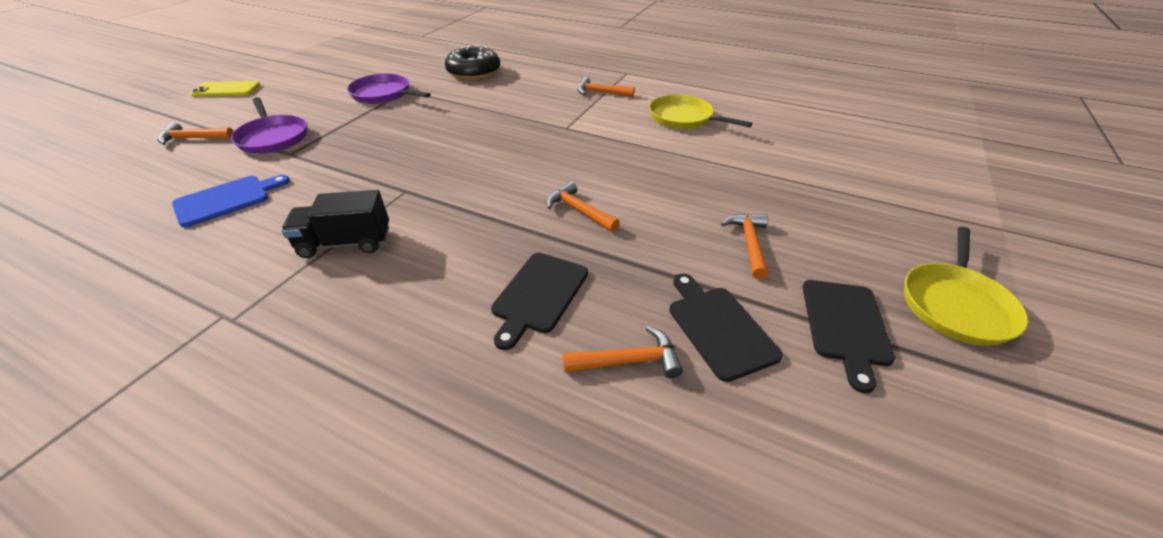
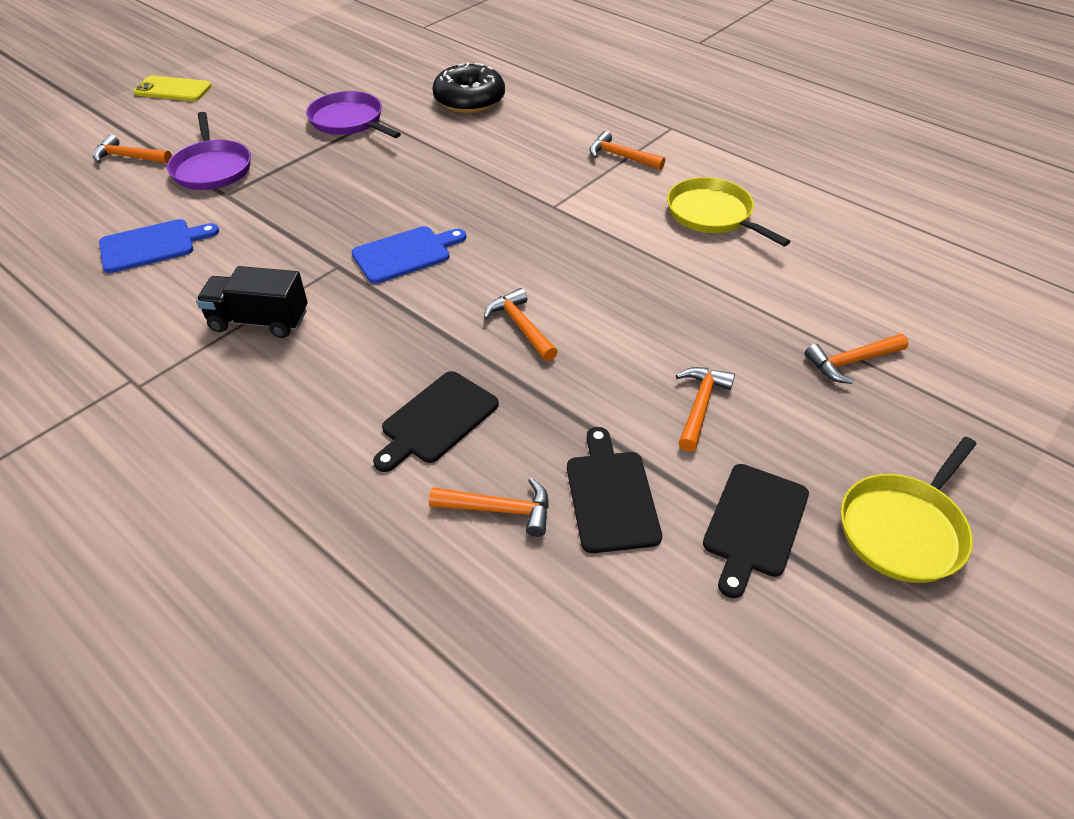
camera: 15 degrees right, 5 degrees up
(461, 174) = (405, 254): none -> blue cutting board
(836, 194) = (851, 362): none -> orange hammer

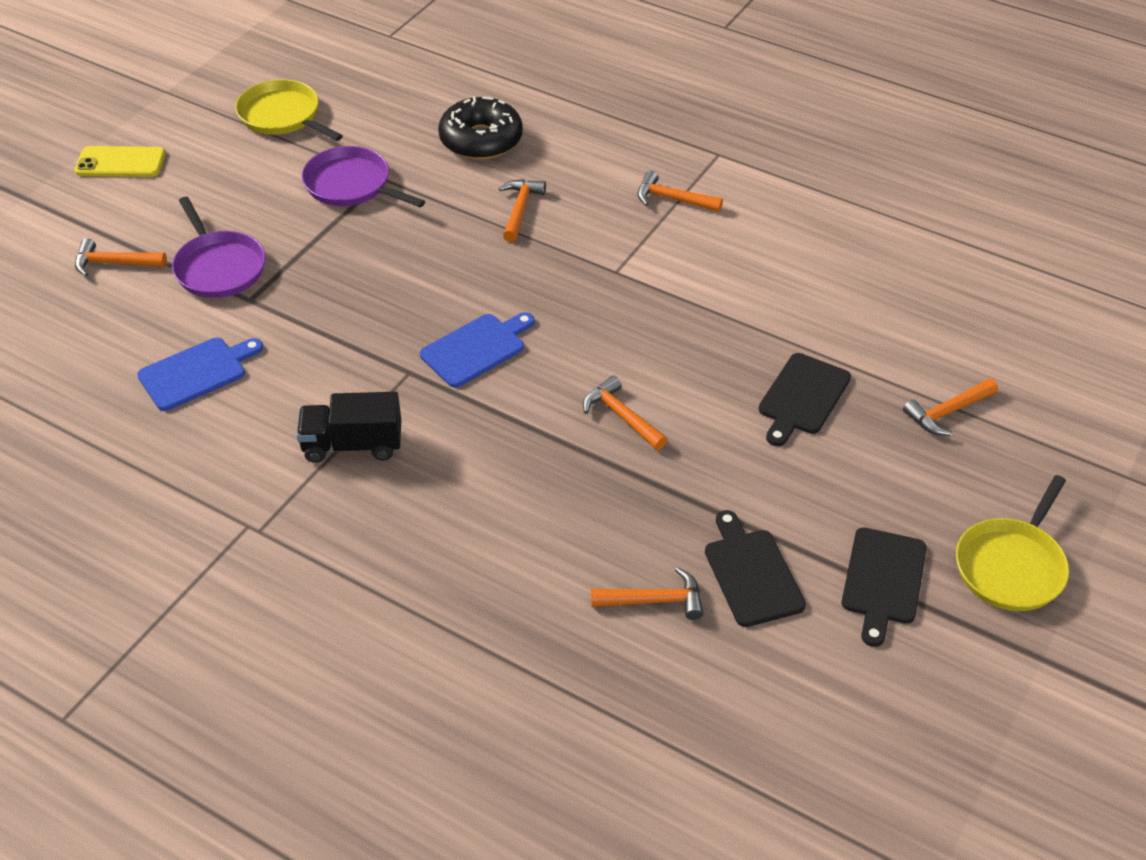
camera: 10 degrees left, 0 degrees up
(436, 420) = (569, 524): black cutting board -> black cutting board (802, 397)
(700, 406) = (814, 476): orange hammer -> orange hammer (520, 209)
(713, 215) = (785, 262): yellow pan -> yellow pan (282, 116)

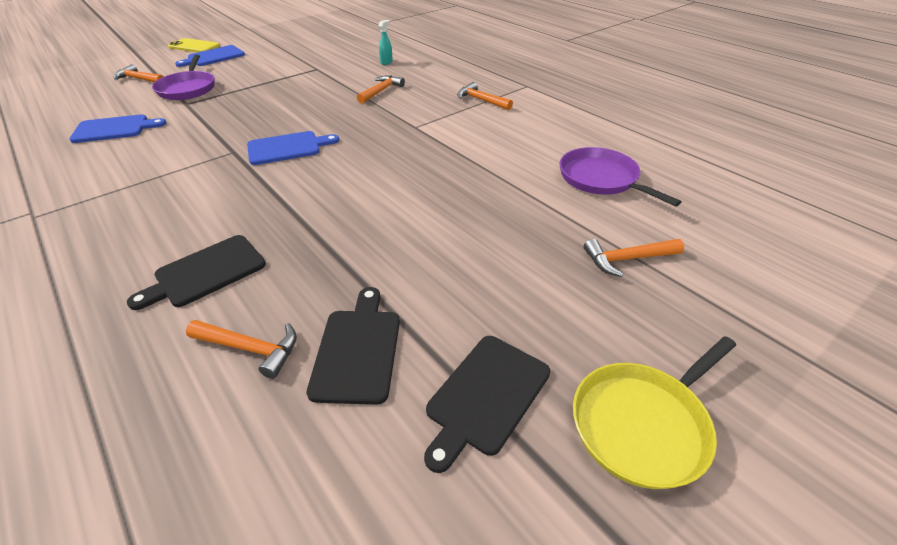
camera: 20 degrees right, 5 degrees down
(184, 183) = (214, 57): none -> blue cutting board
(282, 116) = (292, 42): yellow pan -> none
(351, 185) = (297, 69): purple pan -> purple pan (601, 179)
(352, 445) = (152, 182): black truck -> none
(481, 140) = (386, 62): black donut -> turquoise spray bottle
(621, 416) = (348, 204): orange hammer -> none
(802, 397) = (500, 221): black cutting board -> black cutting board (206, 272)

